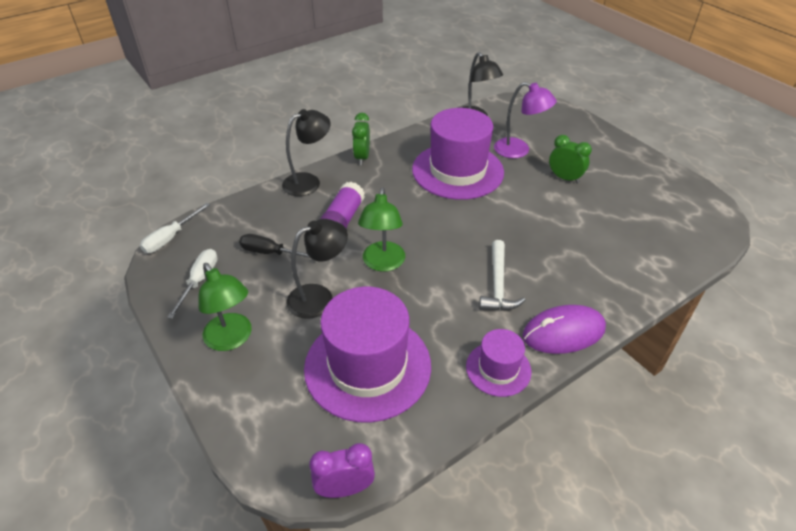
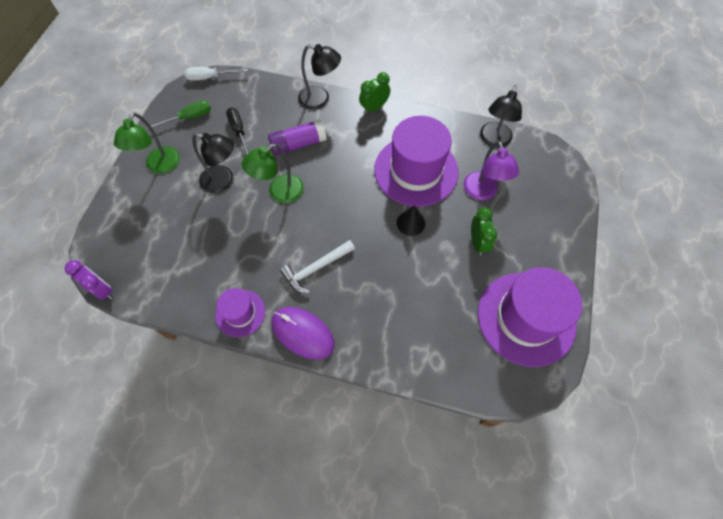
camera: 50 degrees right, 20 degrees up
(199, 281) = (189, 118): white screwdriver -> green screwdriver
(367, 366) = (190, 243): purple hat -> purple hat (526, 318)
(508, 202) = (410, 223): none -> black cone

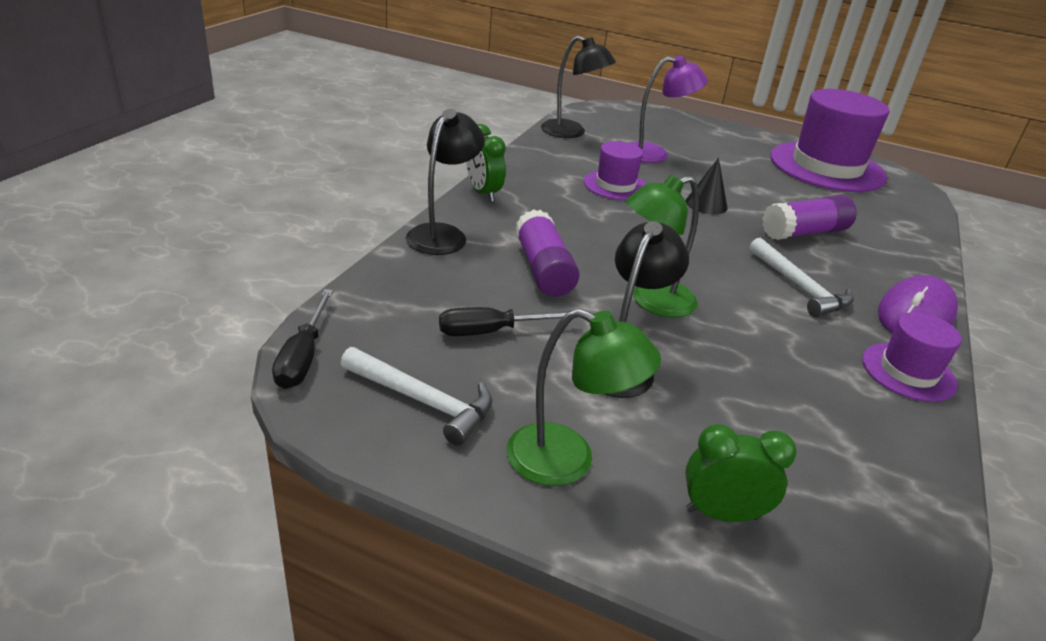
camera: 85 degrees left, 30 degrees down
(103, 290) = (939, 584): purple clock -> none
(189, 118) = (423, 401): green screwdriver -> white hammer
(210, 77) = (303, 357): white screwdriver -> black screwdriver
(279, 193) = (652, 302): green lamp -> green lamp turned 90 degrees clockwise
(392, 282) = (804, 232): none -> purple glue stick
(416, 170) = (615, 185): purple hat -> purple hat, size x0.51
(477, 242) = (731, 171): green clock -> green clock (722, 514)

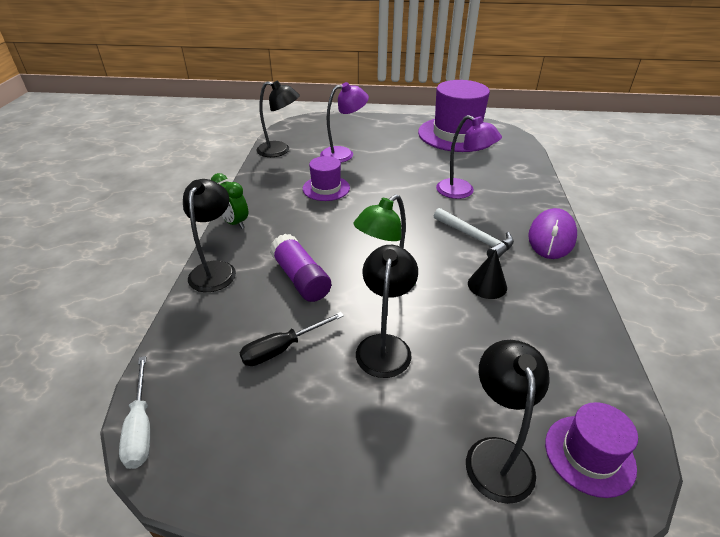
camera: 15 degrees left, 5 degrees up
(303, 357) = (141, 427): black screwdriver -> white screwdriver
(423, 401) = (251, 435): white hammer -> none
(567, 461) = (377, 450): green lamp -> none
(706, 204) = (392, 187): black cone -> black cone (487, 285)
(722, 514) = (497, 454): green clock -> black lamp
(804, 232) = (462, 192): purple glue stick -> purple lamp
(908, 372) = (565, 286): purple hat -> purple hat (589, 455)

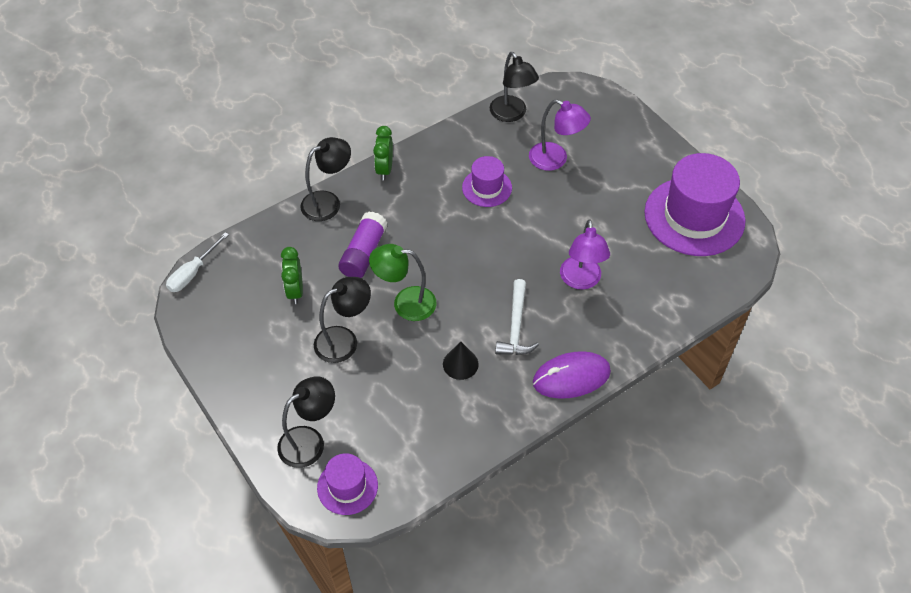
camera: 50 degrees right, 15 degrees up
(282, 349) = (295, 291): black screwdriver -> green clock

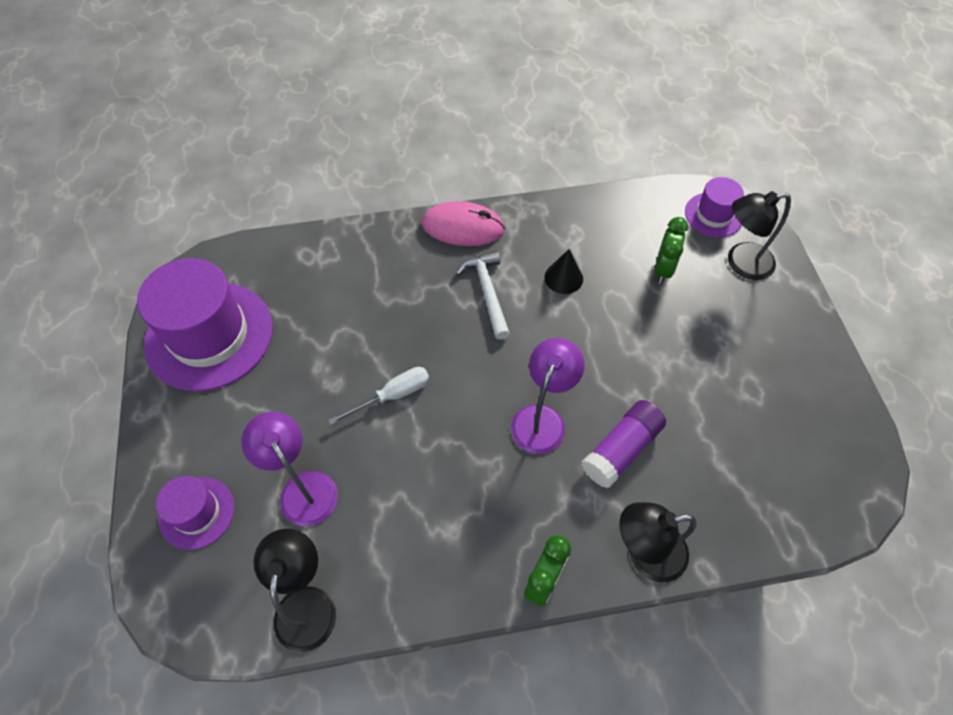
camera: 155 degrees left, 5 degrees up
(193, 273) = (857, 514): white screwdriver -> white screwdriver (393, 395)
(295, 291) = (722, 432): green clock -> green clock (663, 269)
(344, 340) = (678, 348): black lamp -> none
(405, 303) = (594, 364): green lamp -> none
(487, 188) = (419, 482): purple hat -> purple hat (197, 513)
(516, 326) = (487, 292): white hammer -> white hammer turned 45 degrees counterclockwise
(571, 377) = (463, 227): purple mouse -> pink mouse
(581, 281) = (388, 313): purple lamp -> purple lamp (542, 418)

